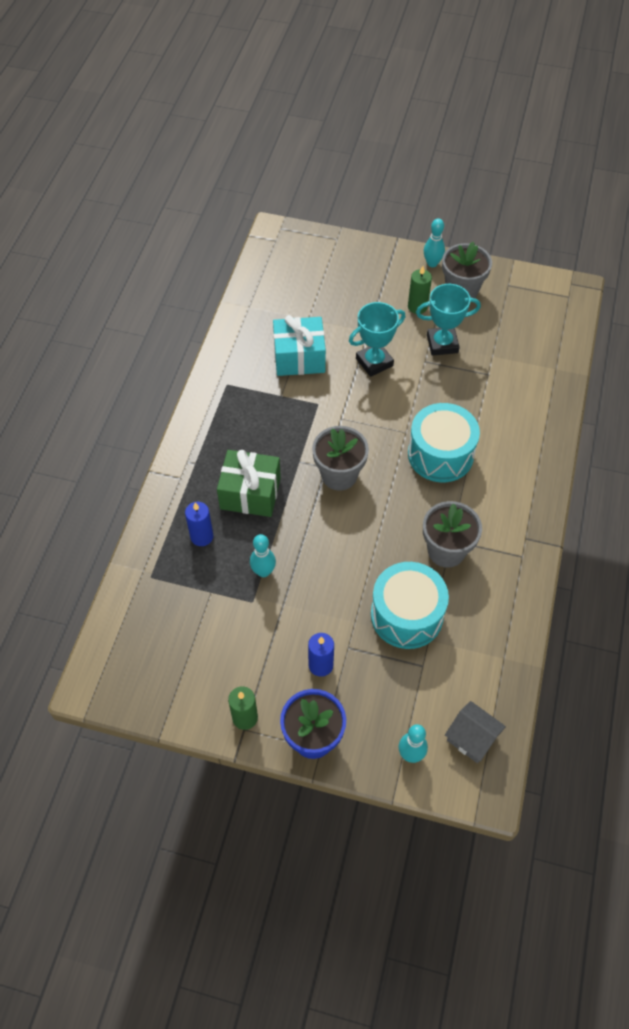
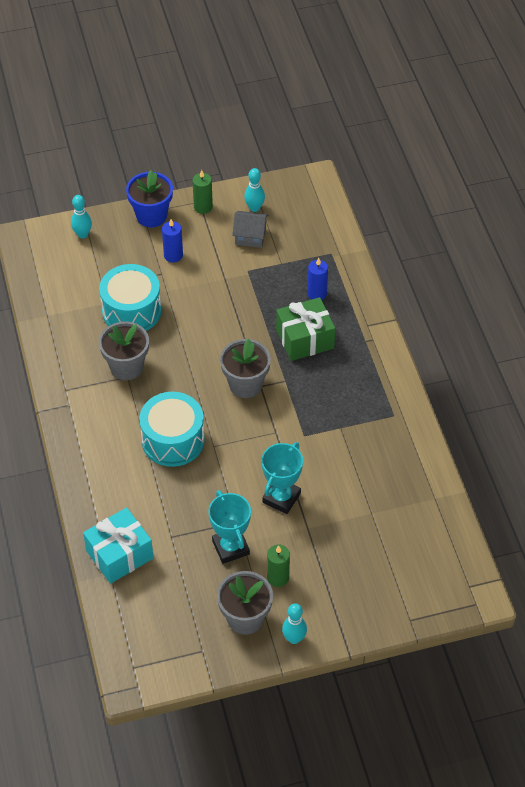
camera: 150 degrees right, 5 degrees down
(263, 571) = (254, 292): turquoise bowling pin -> turquoise bowling pin (254, 208)
(299, 357) = (351, 470): turquoise gift -> turquoise gift (119, 554)
(442, 344) = (230, 547): turquoise trophy -> turquoise trophy turned 75 degrees counterclockwise
(472, 738) = (47, 260): grey house -> grey house (250, 236)

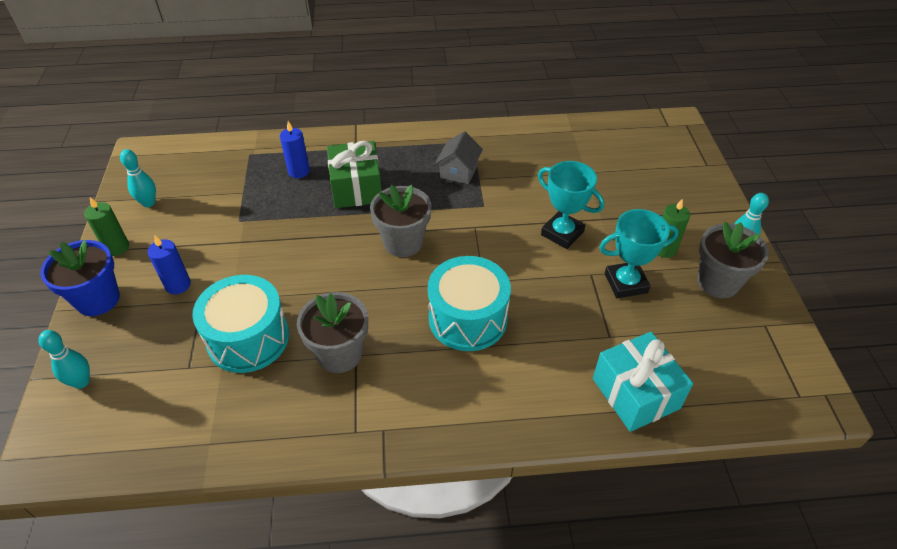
camera: 80 degrees left, 5 degrees down
(250, 236) = (189, 212): grey house -> grey house (459, 171)

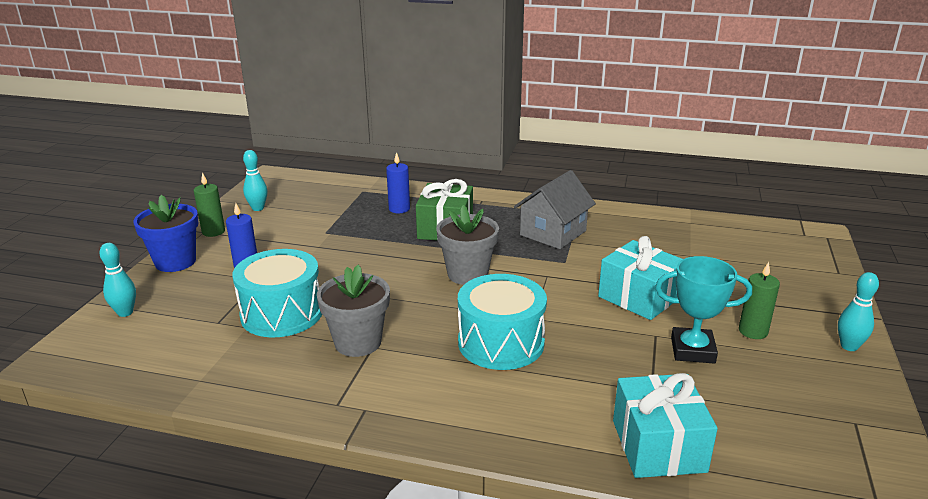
camera: 20 degrees right, 20 degrees down
(459, 171) = (553, 233): grey house -> grey house, size x1.51
(562, 233) = (639, 297): turquoise trophy -> turquoise gift
(718, 282) = (808, 372): grey flower pot -> none

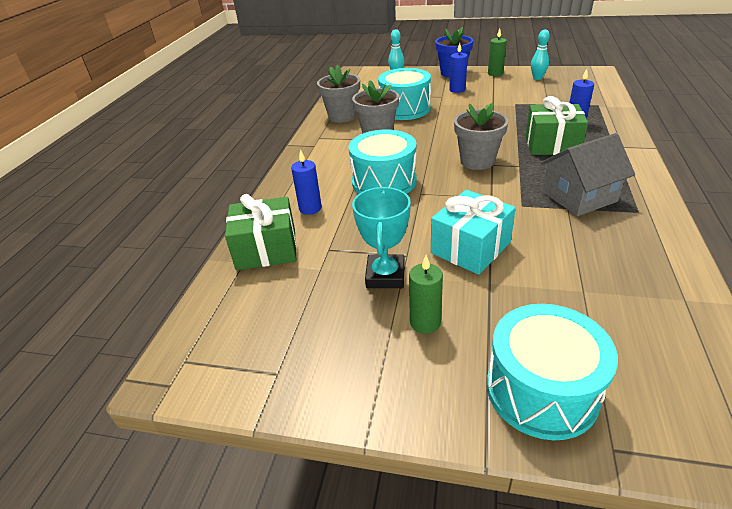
camera: 90 degrees right, 10 degrees up
(266, 377) = (342, 116): none -> grey flower pot
(553, 233) = (579, 197): grey house -> grey house turned 60 degrees counterclockwise
(560, 408) = (310, 208): none -> blue candle
(658, 446) = (266, 249): turquoise gift -> green gift
(803, 288) = (541, 390): none -> turquoise drum
(849, 346) = (408, 405): turquoise bowling pin -> none

